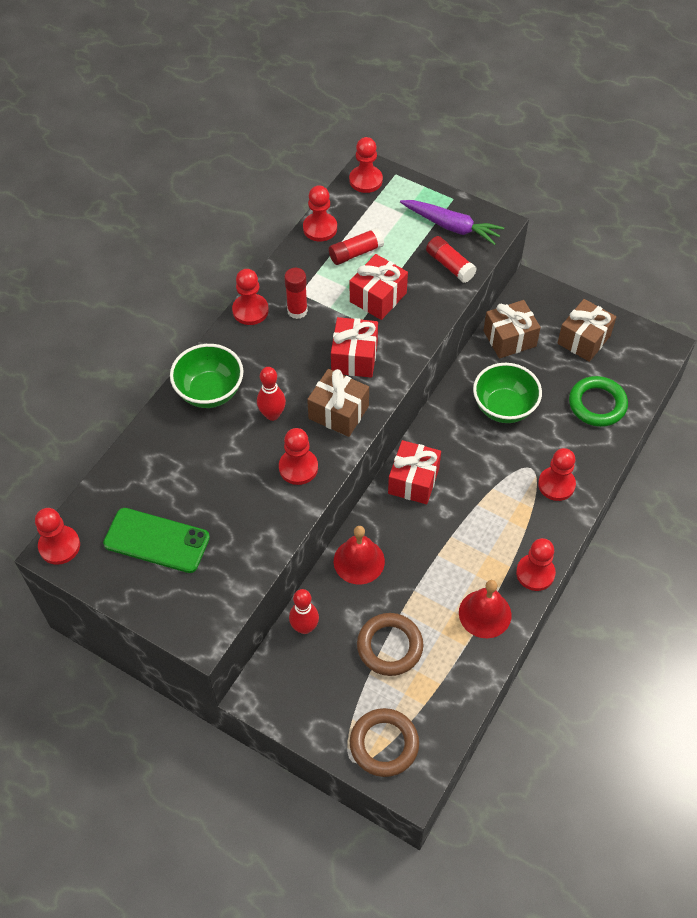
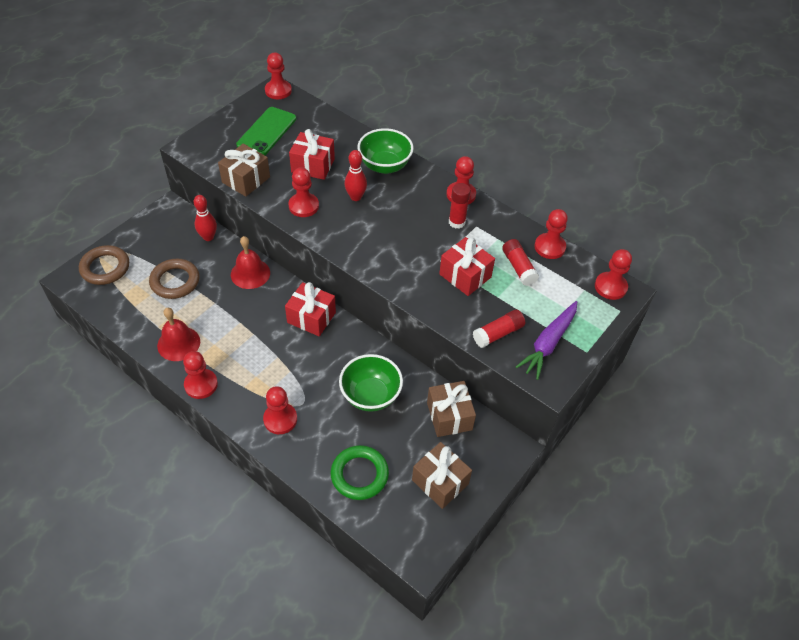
camera: 95 degrees right, 5 degrees down
(338, 412) = (348, 235): brown gift -> brown gift (246, 180)
(354, 357) = (401, 251): red gift -> red gift (313, 166)

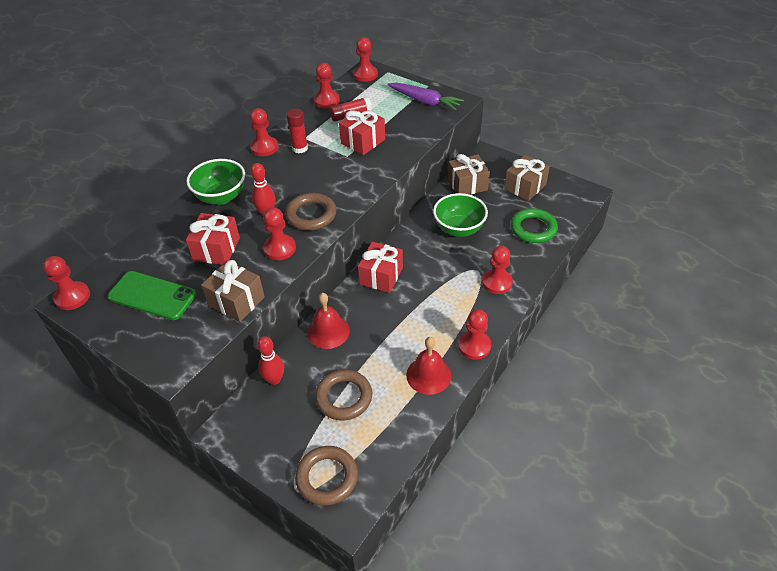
camera: 90 degrees left, 5 degrees down
(346, 229) = (311, 215): none -> brown ring
(498, 334) = (420, 124): red glue stick -> none

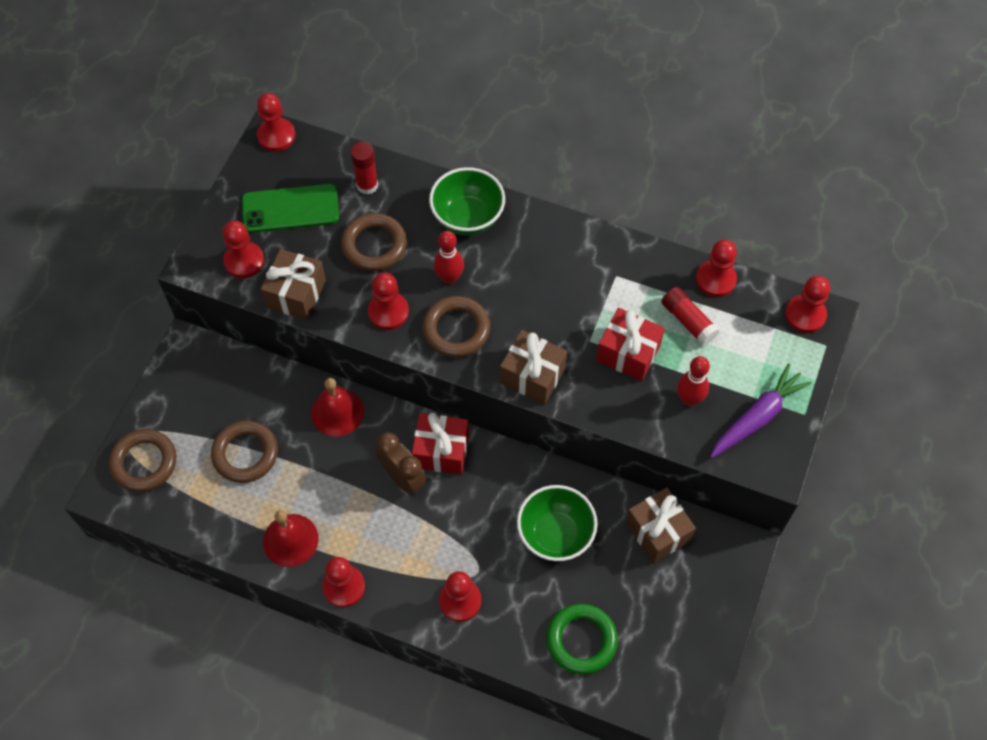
camera: 75 degrees right, 15 degrees up
(152, 296) = (290, 209): green phone -> green phone turned 75 degrees clockwise
(216, 249) = (374, 245): red gift -> brown ring
(264, 147) = (580, 233): red pawn -> red pawn (244, 261)
(274, 379) = (259, 375): red bowling pin -> red bowling pin (689, 399)
(300, 148) = (590, 277): red glue stick -> red glue stick (367, 185)
(396, 300) = (403, 478): none -> brown clock
(425, 101) = (757, 417): purple carrot -> purple carrot turned 150 degrees counterclockwise
(525, 187) = (676, 618): brown gift -> brown gift (532, 375)

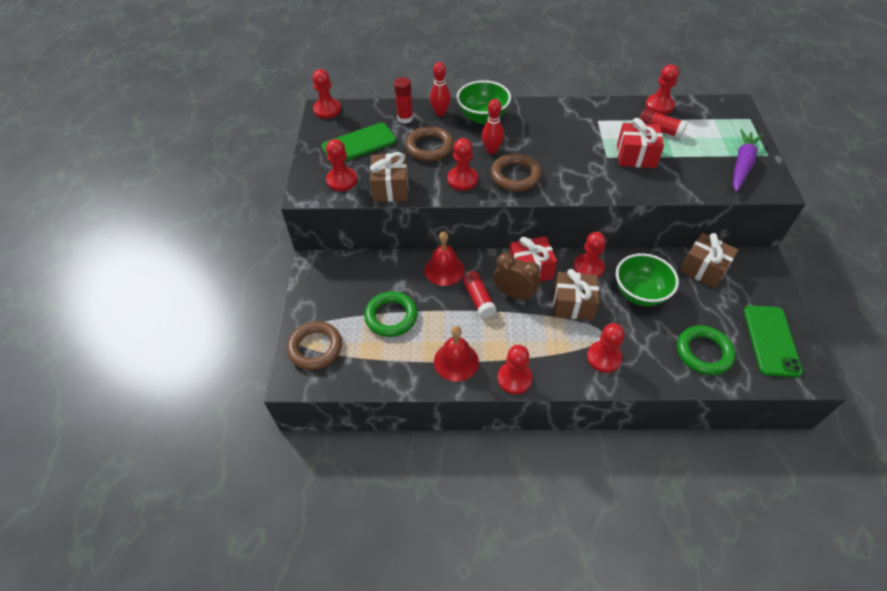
camera: 20 degrees left, 10 degrees down
(245, 454) = (391, 316): brown ring -> green ring
(357, 469) = (478, 299): none -> red glue stick
(532, 375) = (584, 185): brown gift -> brown gift (573, 304)
(673, 657) = (771, 340): none -> green phone
(689, 399) = (693, 168): red bowling pin -> red bowling pin (440, 113)
(805, 315) = (725, 107): red pawn -> red pawn (588, 267)

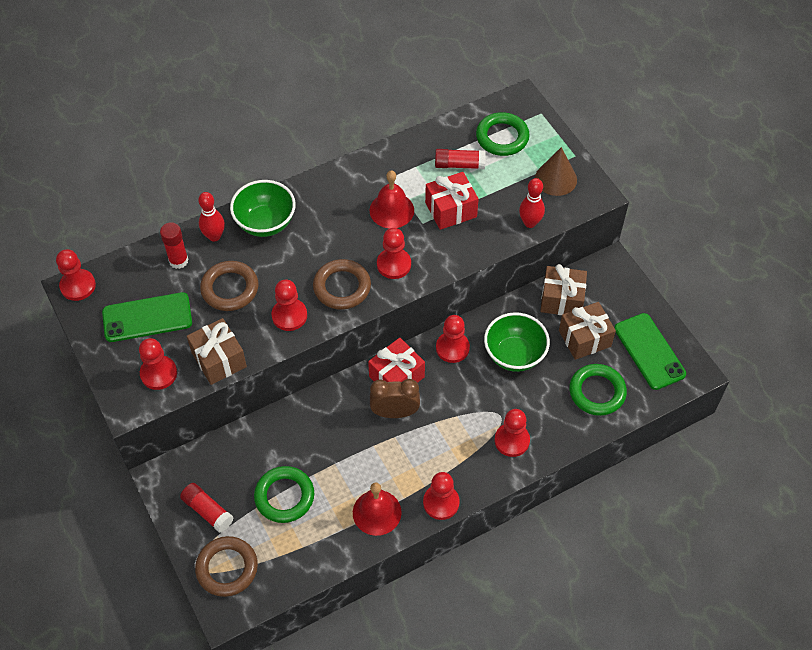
camera: 30 degrees left, 5 degrees up
(359, 144) = (147, 317): green phone -> green phone turned 45 degrees clockwise
(444, 269) = (308, 417): red bell -> red bell (391, 210)
(478, 299) = (362, 435): red glue stick -> red glue stick (208, 511)
(491, 150) = (299, 264): red bowling pin -> red bowling pin (530, 223)
(573, 304) = (457, 397): brown gift -> brown gift (584, 338)
(659, 105) = (445, 131): red pawn -> red pawn (394, 264)
(706, 123) = (502, 137): none -> green ring
(742, 165) = (556, 179): purple carrot -> brown cone

